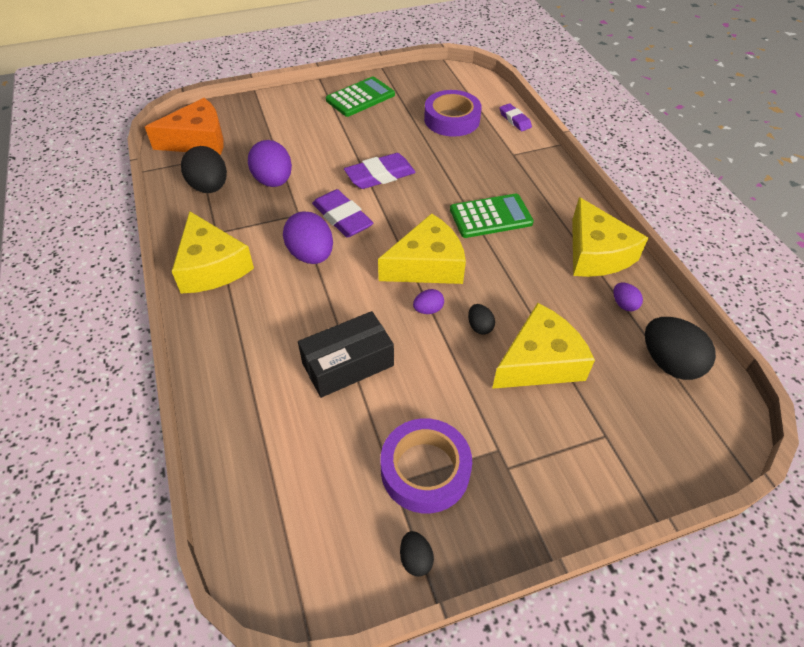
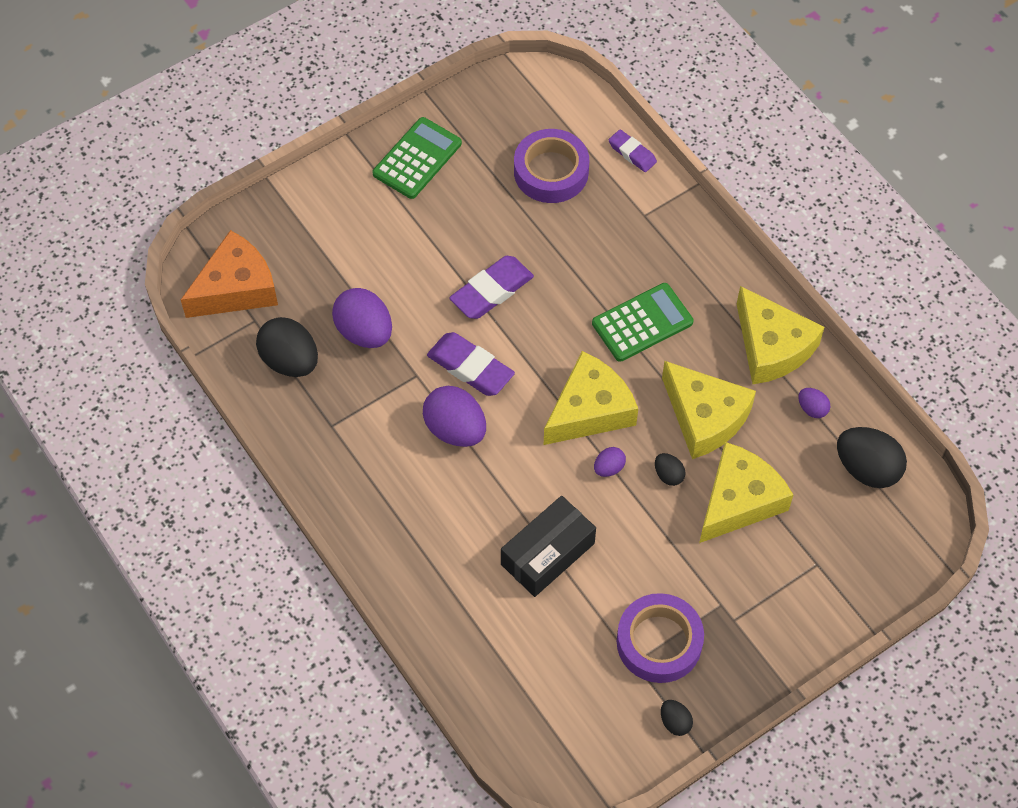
camera: 15 degrees left, 10 degrees up
(211, 266) = (349, 473): yellow cheese -> yellow cheese (704, 417)

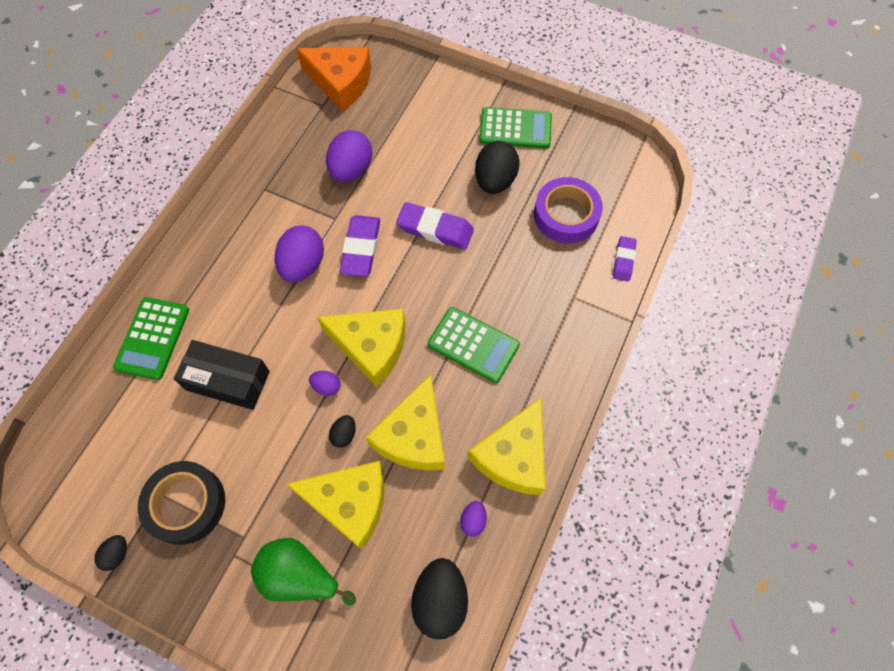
camera: 60 degrees right, 5 degrees up
(290, 361) = (302, 140): black egg -> black egg (495, 181)
(453, 606) = (152, 338): none -> green calculator
(659, 642) = (186, 504): purple tape -> black tape
(784, 571) = (299, 576): none -> green pear

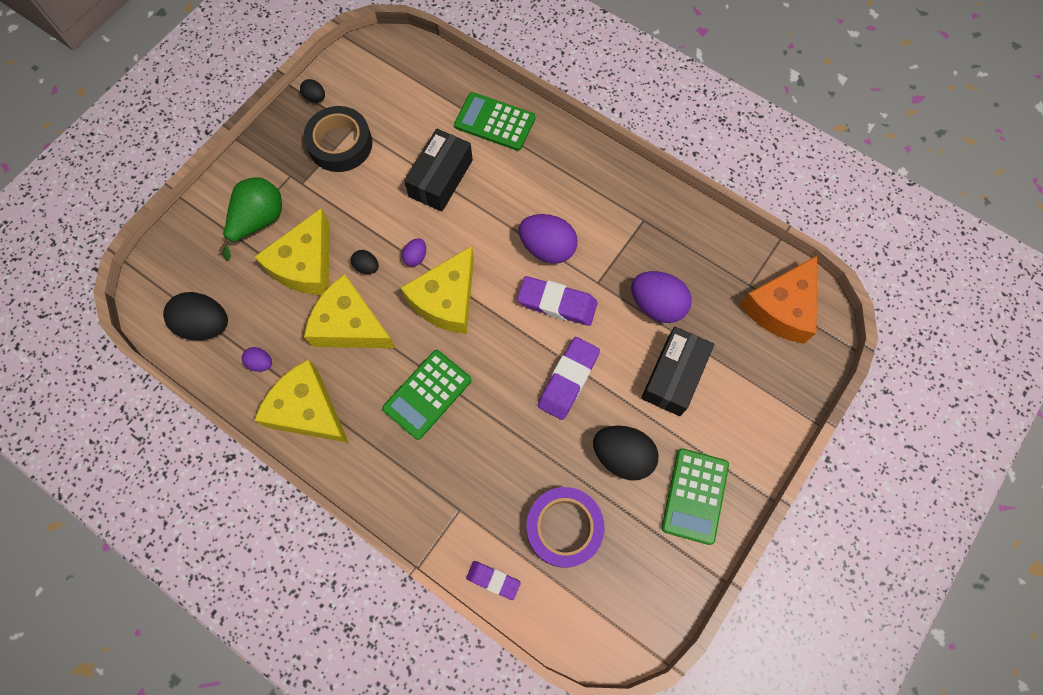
camera: 100 degrees right, 5 degrees up
(416, 151) = (673, 376): none -> black box

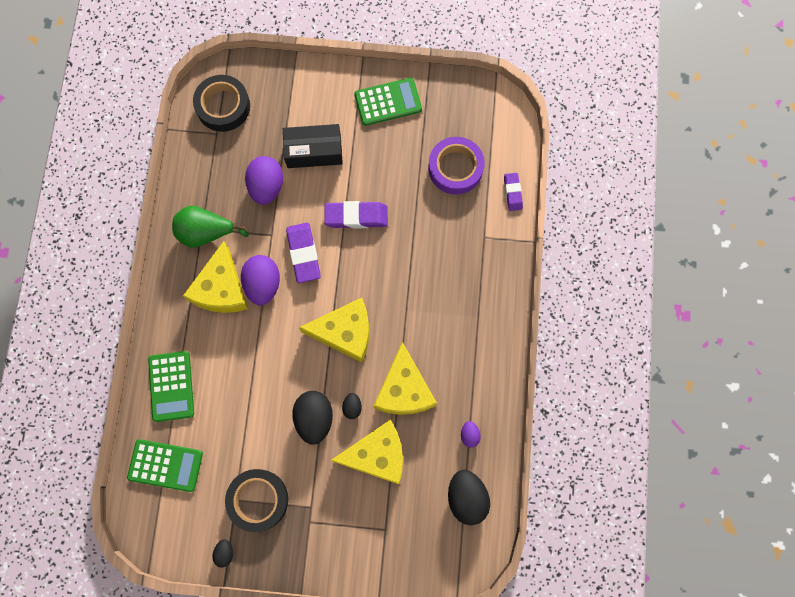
camera: 120 degrees left, 5 degrees up
(259, 221) = (362, 518): green pear -> green pear (206, 233)
(307, 410) = (481, 378): yellow cheese -> yellow cheese (221, 288)
(416, 257) = (324, 375): purple egg -> none
(427, 394) = (422, 303): green calculator -> green calculator (165, 465)
(441, 178) = (246, 398): black box -> none
(622, 456) = (388, 156): black egg -> black egg (314, 418)
(781, 307) = (223, 106): orange cheese -> black tape

